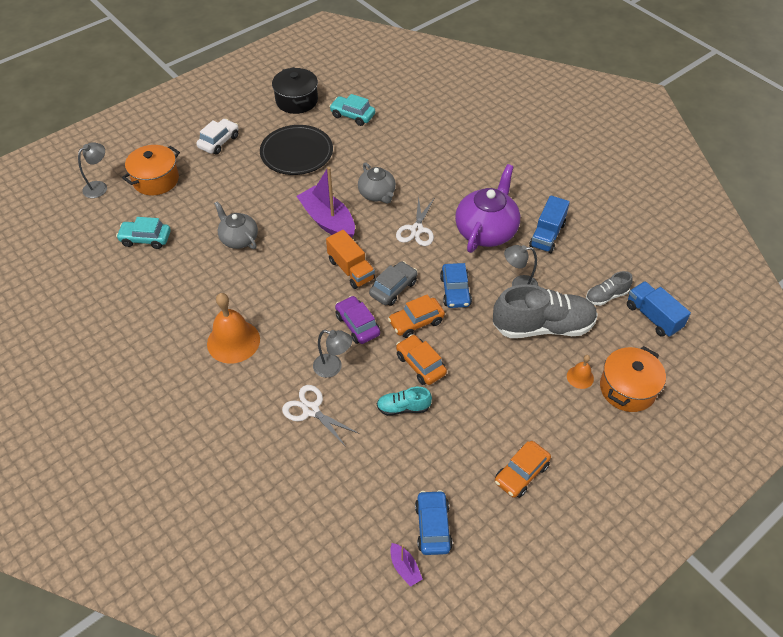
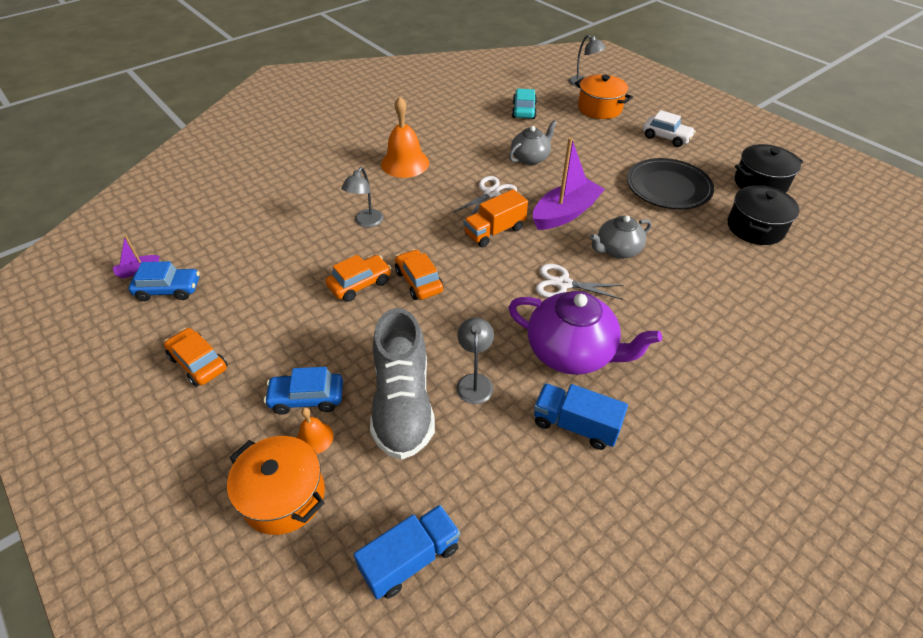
camera: 90 degrees right, 5 degrees down
(311, 410) = (320, 210): white scissors -> white scissors (491, 193)
(352, 115) = (755, 228): turquoise car -> black pot
(357, 325) = (418, 237): purple car -> none
(393, 288) = (468, 263): grey car -> none
(403, 407) = (308, 270): turquoise shoe -> none
(455, 291) = (464, 316): blue car -> blue car (307, 398)
(606, 296) = (455, 492): grey shoe -> none

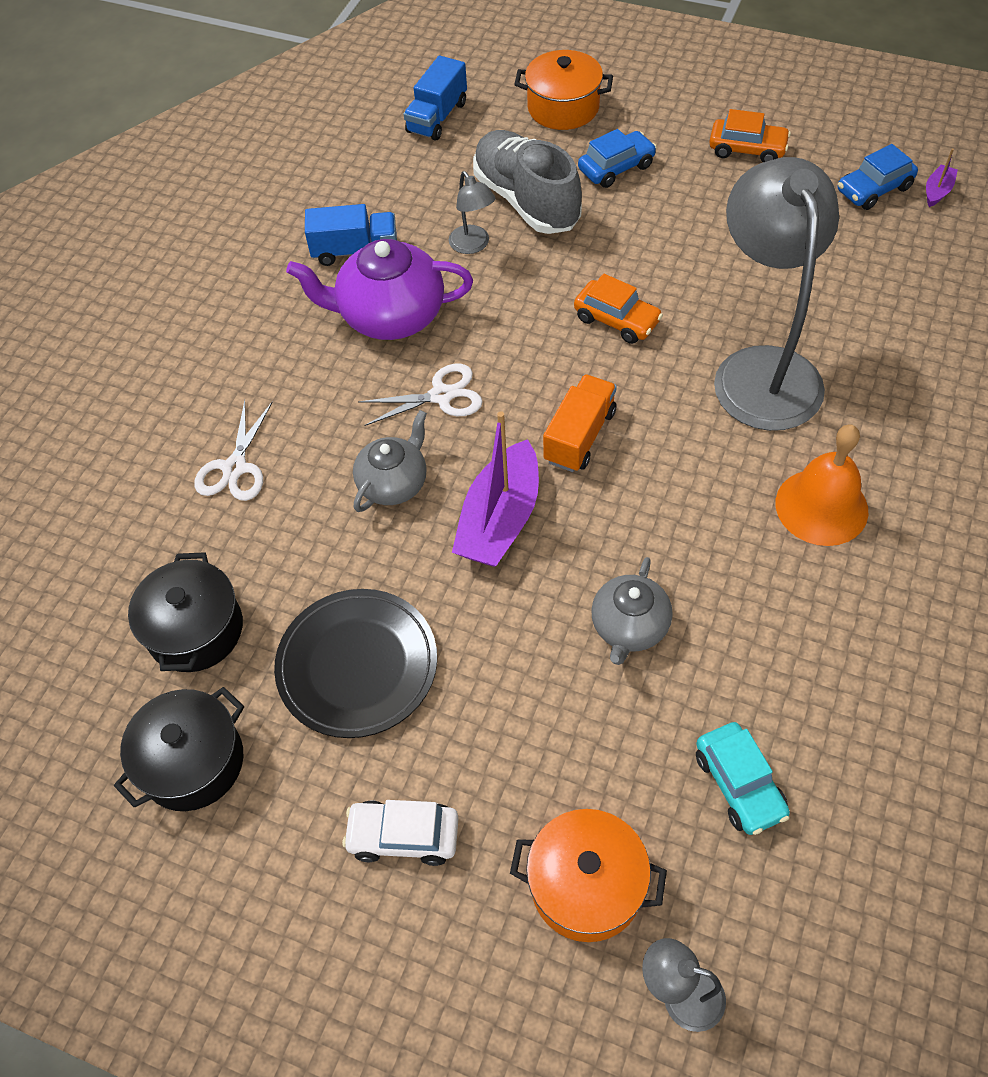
camera: 155 degrees right, 10 degrees up
(314, 438) = (578, 147): orange bell -> none
(360, 284) = (680, 286): orange car -> none
(366, 222) = (762, 369): grey lamp -> grey lamp, size x2.40
(491, 193) = (635, 507): white scissors -> white scissors (235, 468)

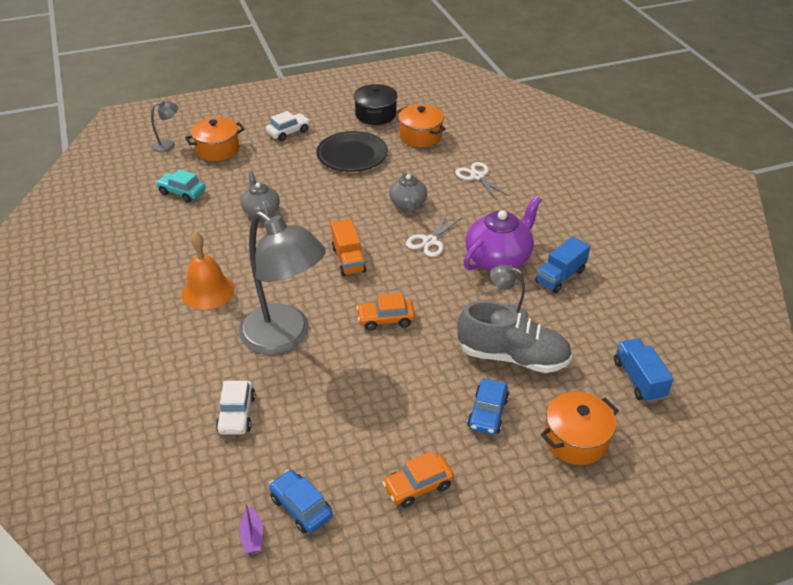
camera: 135 degrees right, 15 degrees down
(195, 630) = (420, 136): black pot -> orange pot
(500, 520) = (349, 215): purple boat -> none
(874, 189) = (301, 507): blue car -> blue car turned 60 degrees counterclockwise
(885, 308) = (237, 414): none -> white car

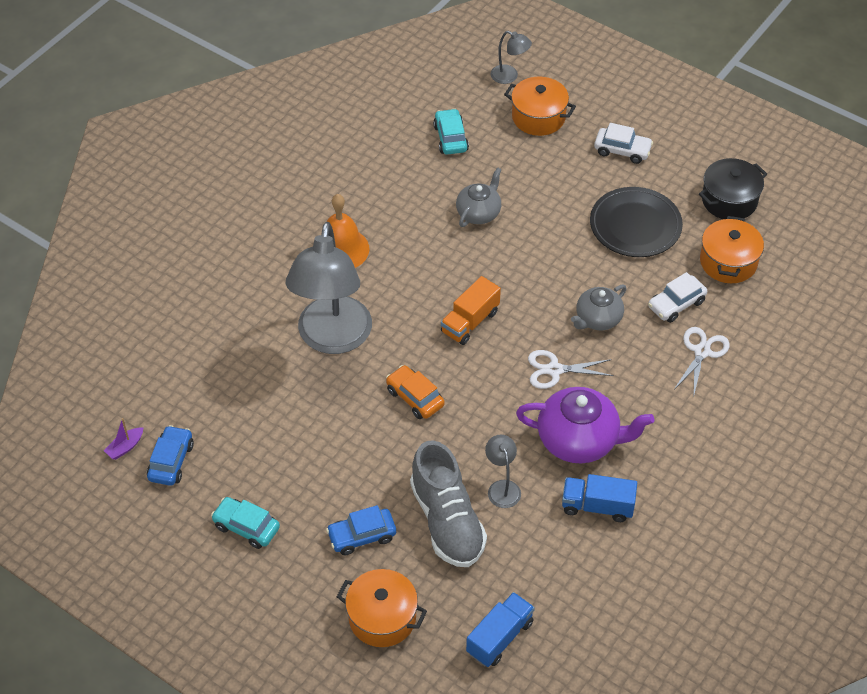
camera: 55 degrees right, 10 degrees up
(237, 414) = (226, 362): white car -> white car (676, 304)
(418, 486) = (246, 527): orange car -> turquoise car

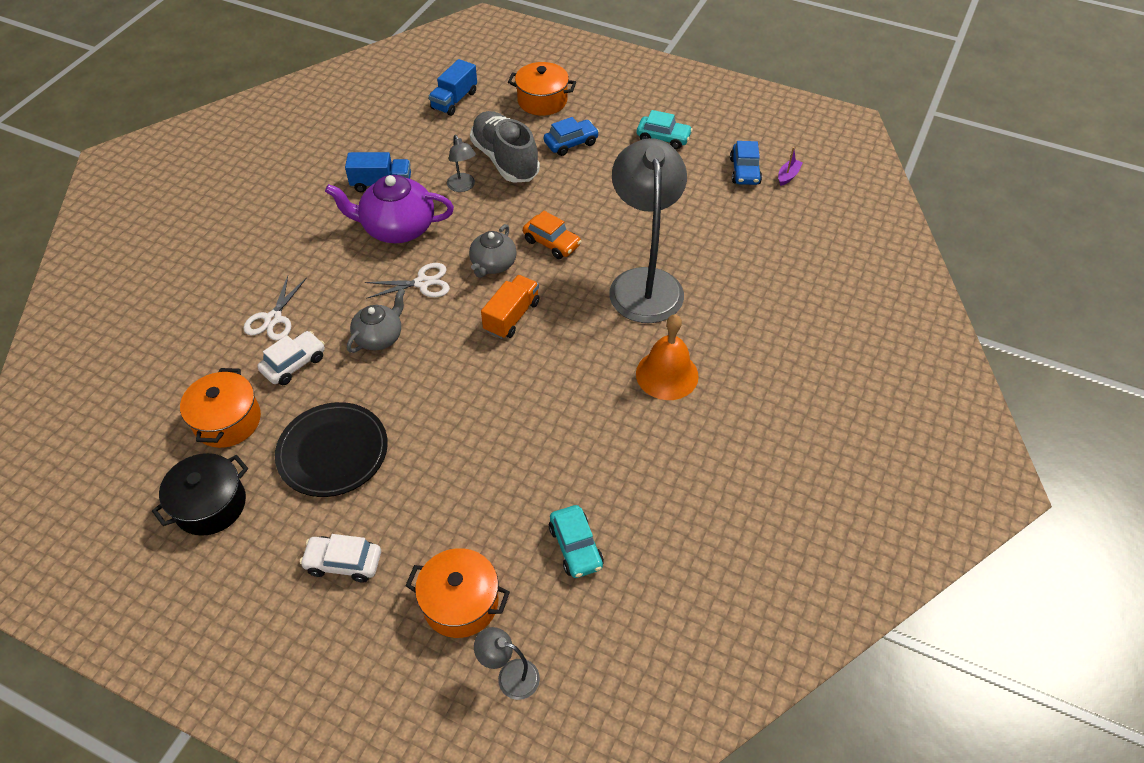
camera: 170 degrees right, 0 degrees up
(479, 213) = (521, 441): grey teapot -> grey teapot (493, 264)

